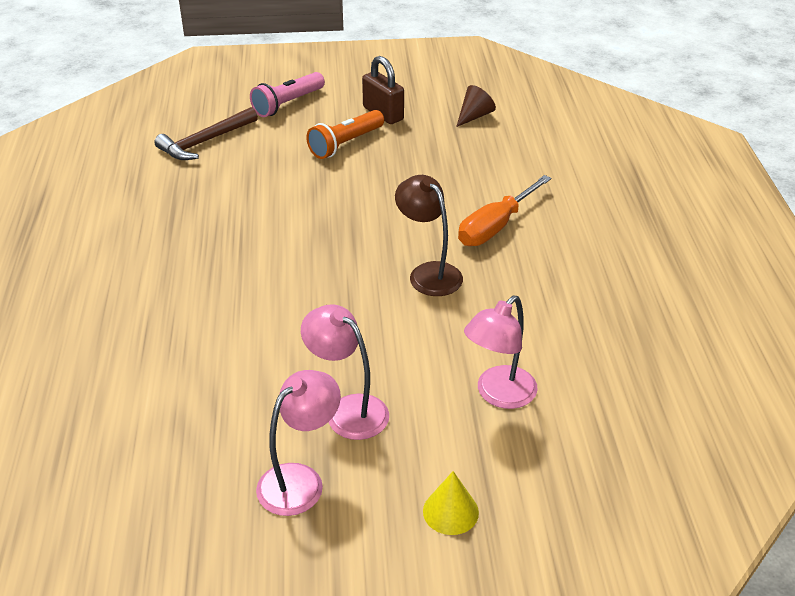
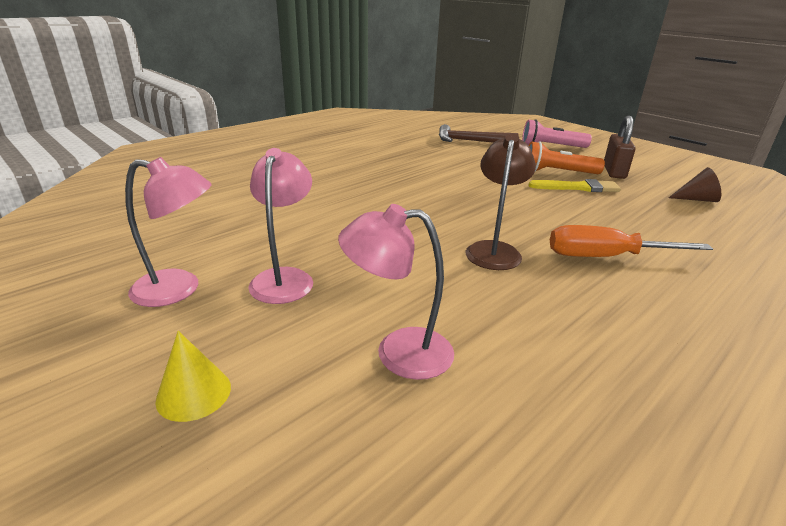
camera: 50 degrees right, 10 degrees down
(386, 156) = (578, 187): none -> yellow brush

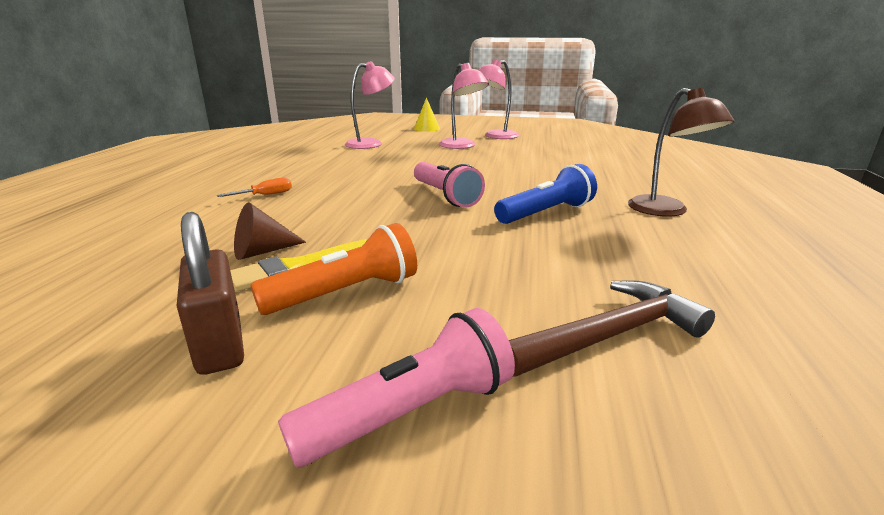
camera: 145 degrees right, 5 degrees down
(399, 174) = (546, 213): none -> blue flashlight
(441, 205) = (445, 196): none -> pink flashlight
(494, 250) = (361, 179): brown lamp -> brown lamp (666, 211)
(604, 257) = (266, 195): orange screwdriver -> orange screwdriver, size x0.49
(696, 199) = (70, 310): brown cone -> brown cone (262, 251)

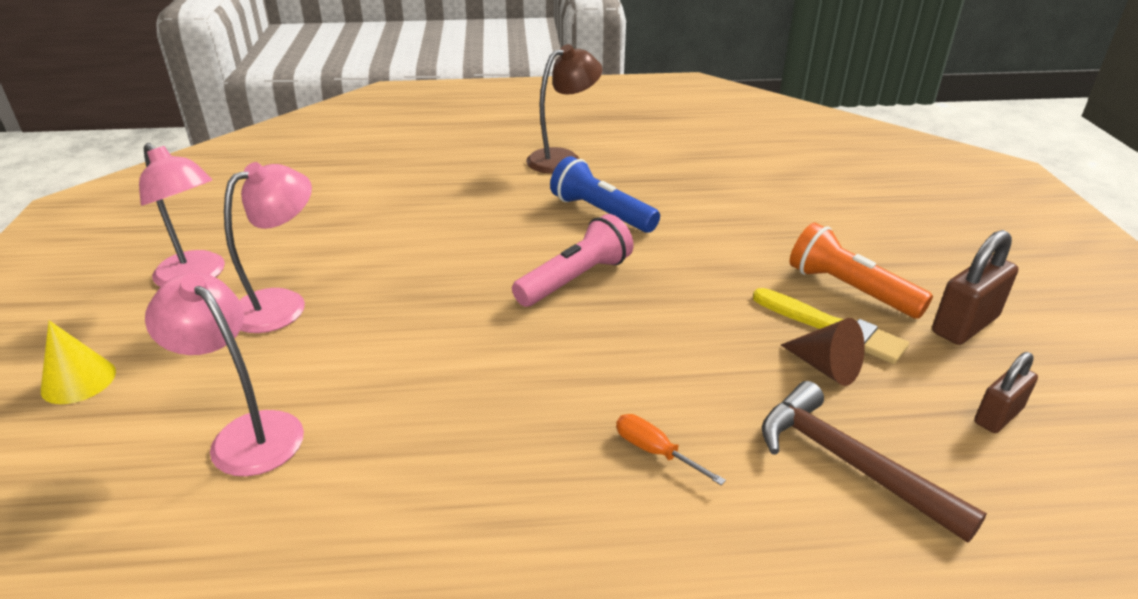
camera: 105 degrees left, 10 degrees up
(112, 305) = (998, 416): none -> brown padlock
(411, 413) = (933, 237): pink flashlight -> none
(610, 335) = (803, 186): brown hammer -> brown hammer (849, 463)

